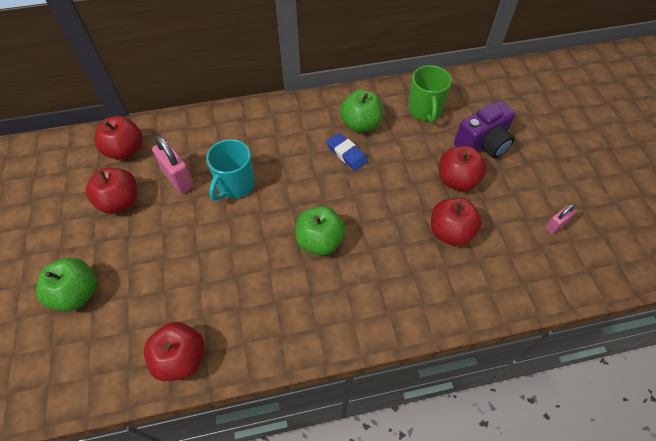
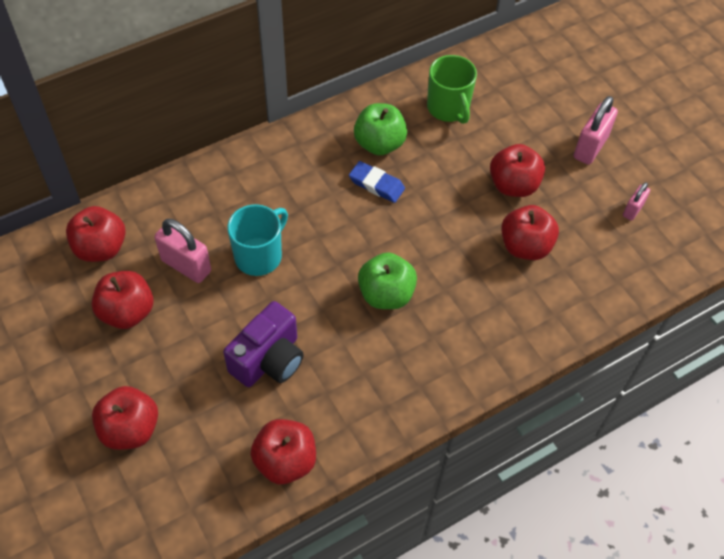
camera: 20 degrees left, 0 degrees up
(77, 293) = (130, 429): green apple -> red apple
(235, 185) = (259, 255): turquoise mug -> turquoise mug turned 150 degrees counterclockwise
(483, 144) = (528, 135): purple camera -> purple camera (268, 360)
(532, 166) = (590, 147): none -> pink padlock

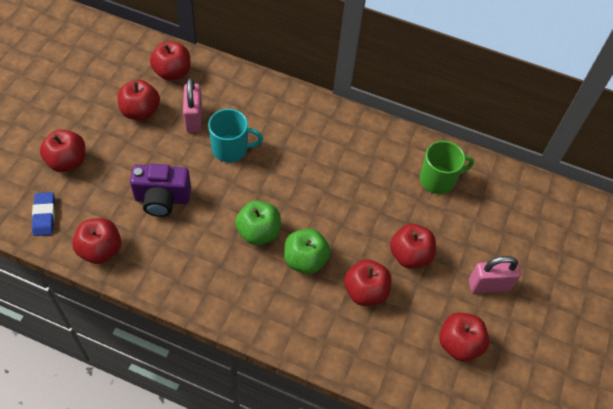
camera: 50 degrees right, 0 degrees up
(376, 184) = (338, 177): blue eraser -> blue eraser (44, 216)
(379, 144) = (371, 159): green apple -> green apple (305, 260)
(448, 108) = (438, 180): green mug -> green mug turned 135 degrees counterclockwise
(633, 210) = (459, 344): pink padlock -> red apple

